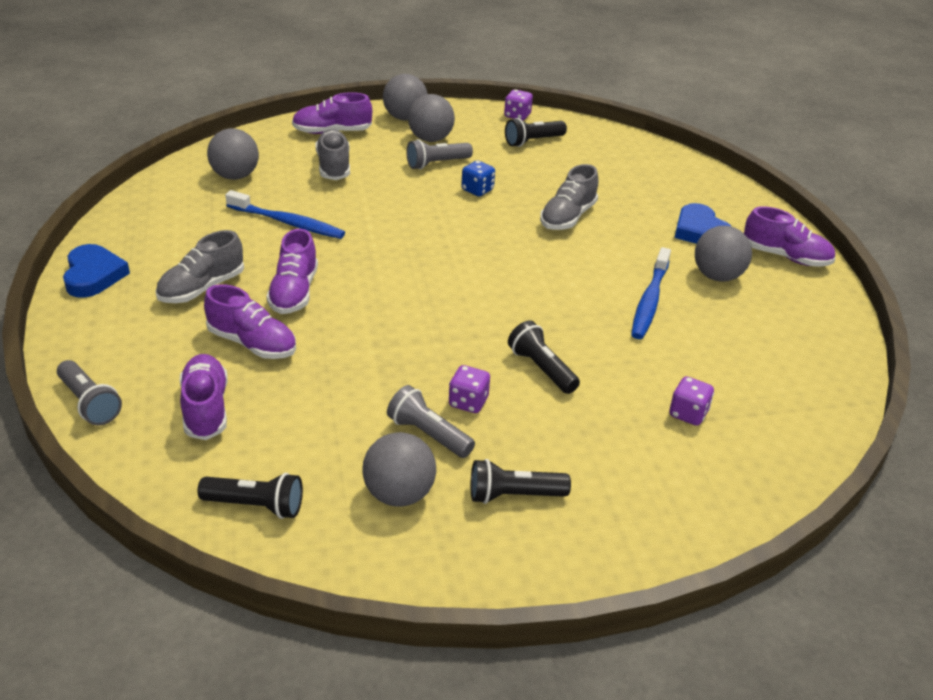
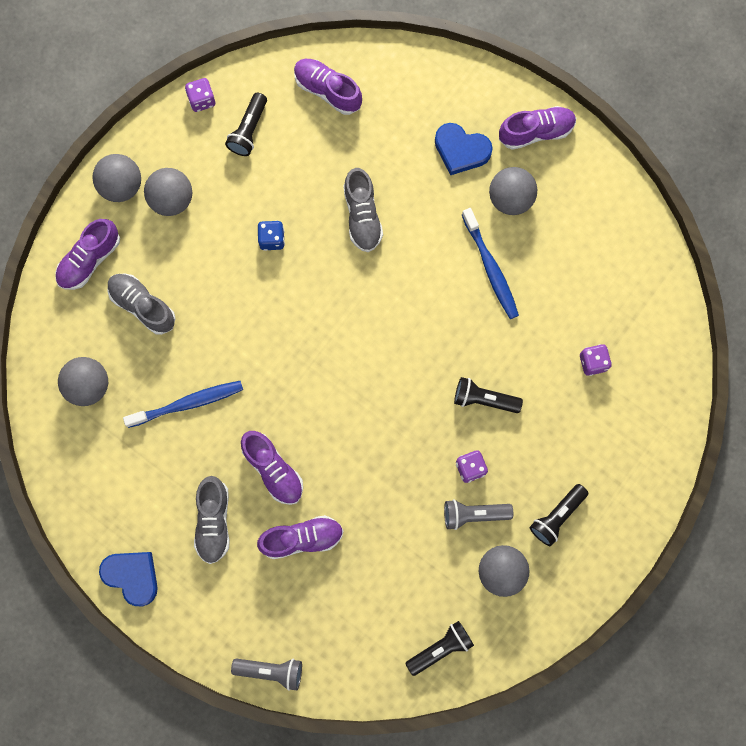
camera: 40 degrees left, 40 degrees up
(206, 408) = (337, 612): purple shoe -> purple shoe (327, 90)
(437, 164) = (211, 231): grey flashlight -> none

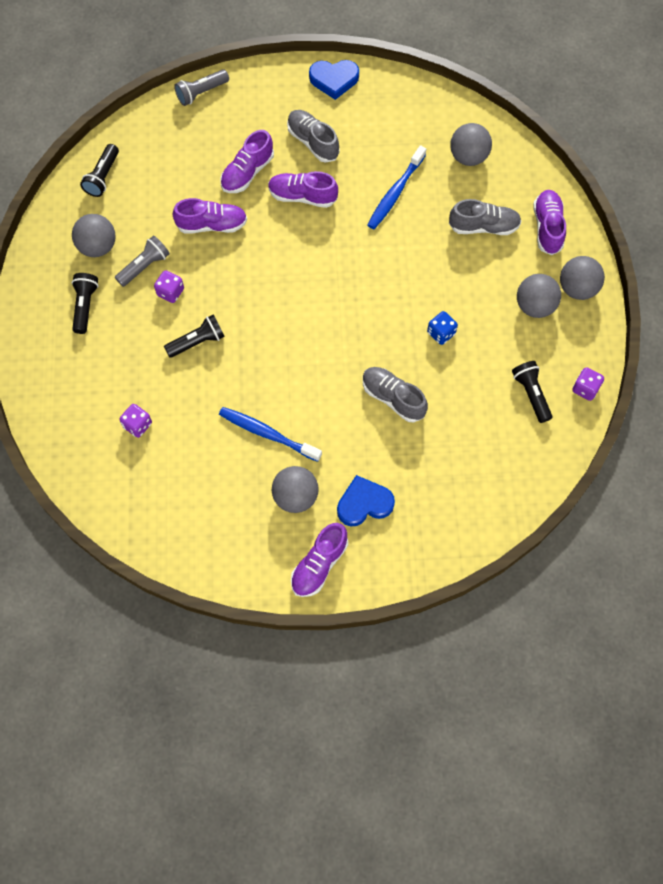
camera: 140 degrees right, 10 degrees down
(327, 90) = (504, 469): purple shoe -> purple shoe (212, 225)

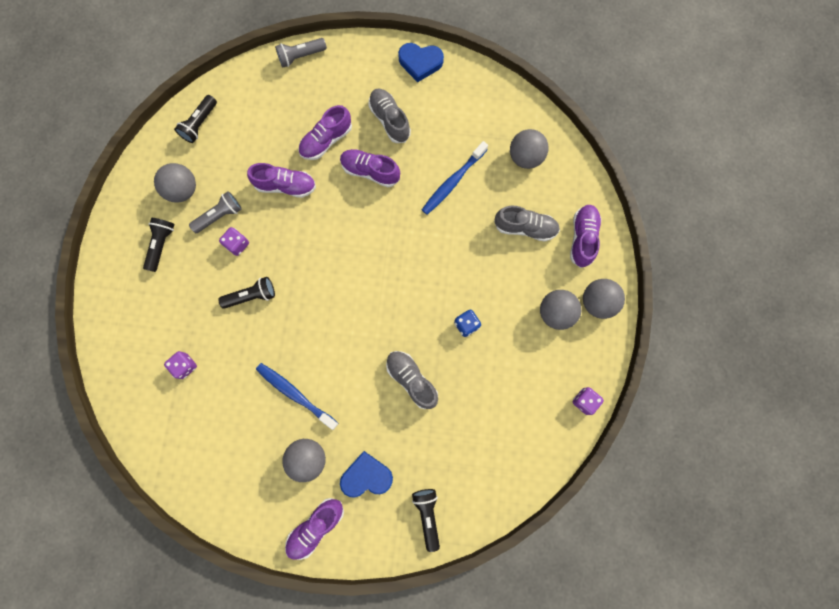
camera: 10 degrees right, 10 degrees up
(531, 394) = (535, 398): black flashlight -> black flashlight (427, 515)

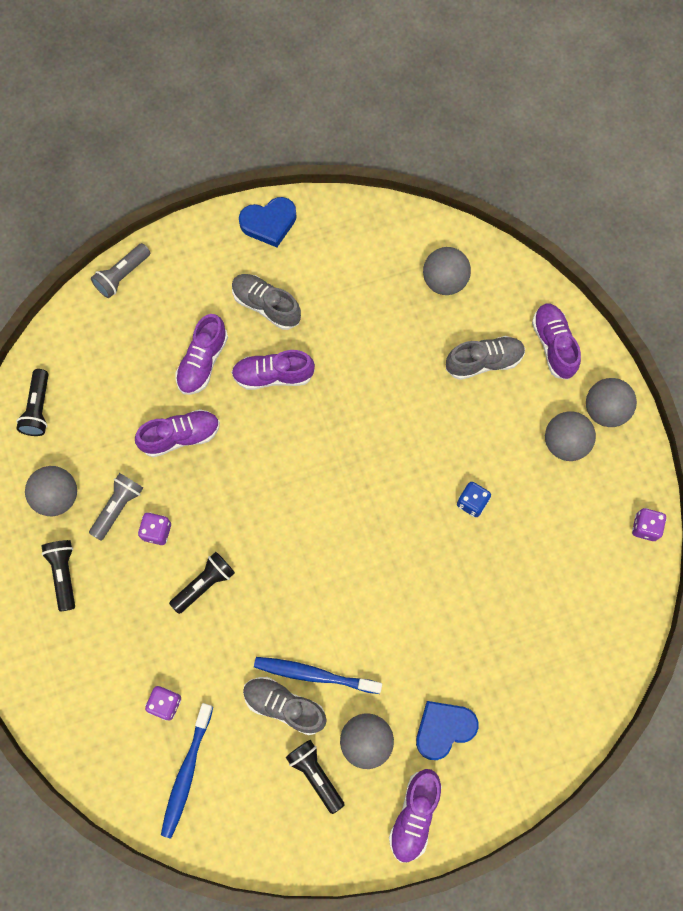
camera: 25 degrees left, 5 degrees down
(411, 380) = (440, 594): grey shoe -> grey shoe (284, 706)
(427, 515) = (535, 739): black flashlight -> black flashlight (315, 774)
(453, 182) = (376, 345): blue toothbrush -> blue toothbrush (187, 773)

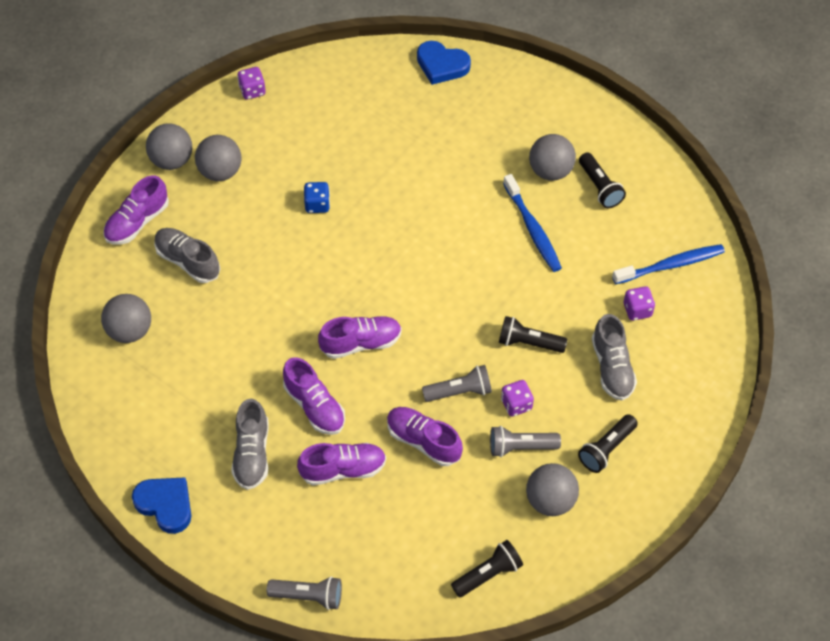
camera: 125 degrees left, 15 degrees down
(202, 495) = (459, 391): none -> grey flashlight
(284, 706) = (571, 234): grey shoe -> grey shoe (612, 367)
(315, 774) = (600, 187): black flashlight -> black flashlight turned 45 degrees counterclockwise
(414, 815) = (573, 116): purple shoe -> purple shoe (361, 343)
(443, 729) = (501, 131): blue heart -> blue heart (442, 65)

